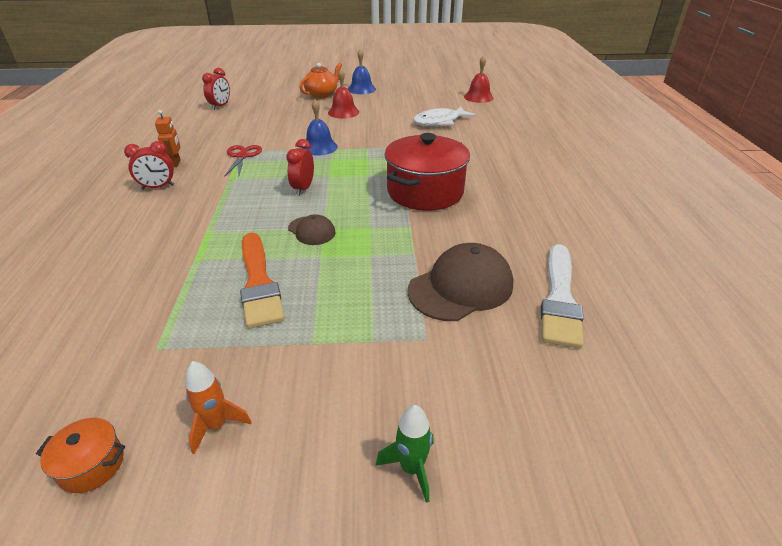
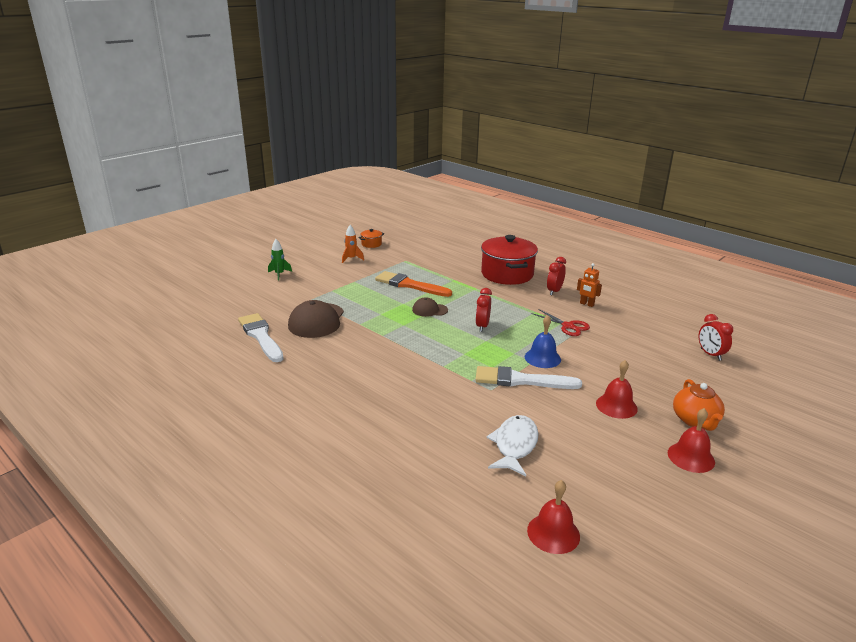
camera: 135 degrees right, 10 degrees down
(303, 189) = (482, 326): red clock -> red clock turned 135 degrees counterclockwise
(361, 89) = (691, 457): blue bell -> red bell
(367, 143) = (521, 380): none -> white brush
(425, 192) = (407, 360): red pot -> red pot (507, 274)

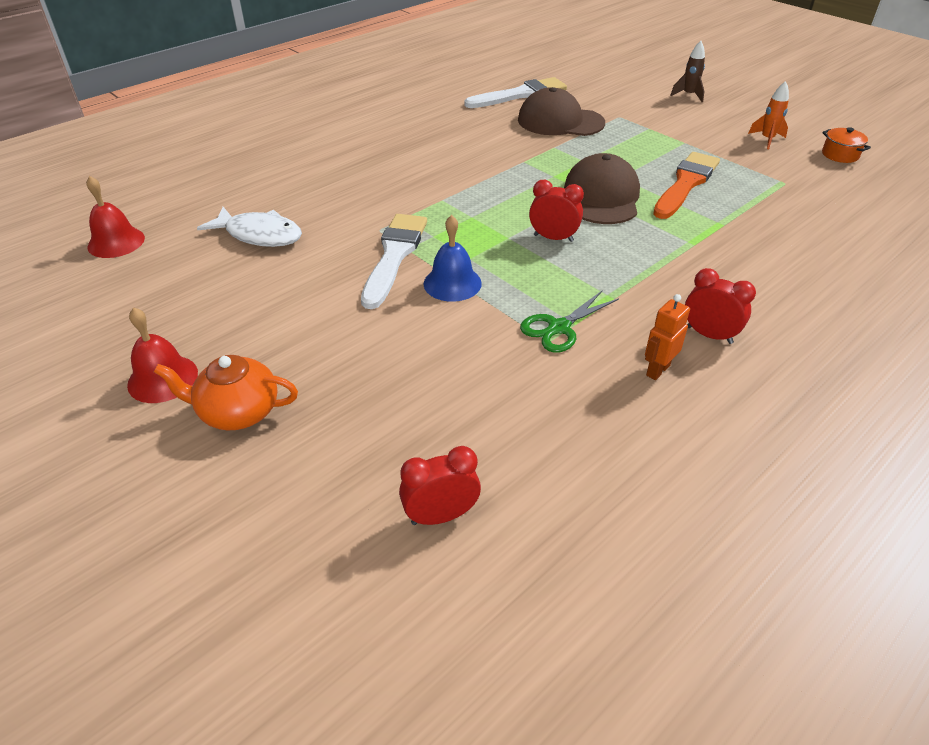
camera: 95 degrees right, 15 degrees up
(279, 274) = (688, 95): green rocket -> brown rocket
(429, 310) = (601, 197): brown cap -> brown cap, size x1.84
(507, 274) = (771, 284): red pot -> none
(568, 326) = (559, 328): red scissors -> green scissors
(616, 406) = (306, 333): red bell -> none

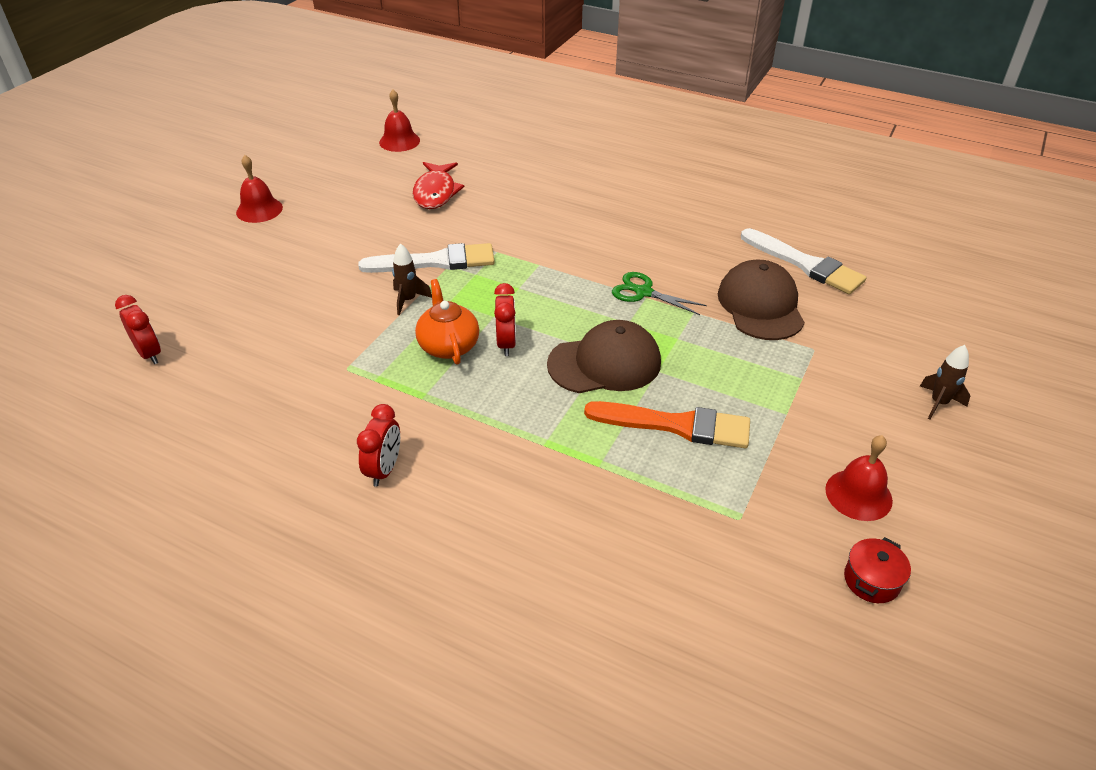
camera: 70 degrees right, 0 degrees up
(238, 412) = (233, 247): orange teapot -> orange teapot (448, 346)
(259, 235) = (436, 192): white fish -> red fish
(452, 283) = (408, 300): blue bell -> brown rocket
(559, 328) = (365, 371): green scissors -> green scissors (643, 292)
(657, 370) = (323, 440): orange robot -> none
(767, 140) = (858, 494): orange rocket -> red bell
(840, 155) = (871, 580): orange pot -> red pot

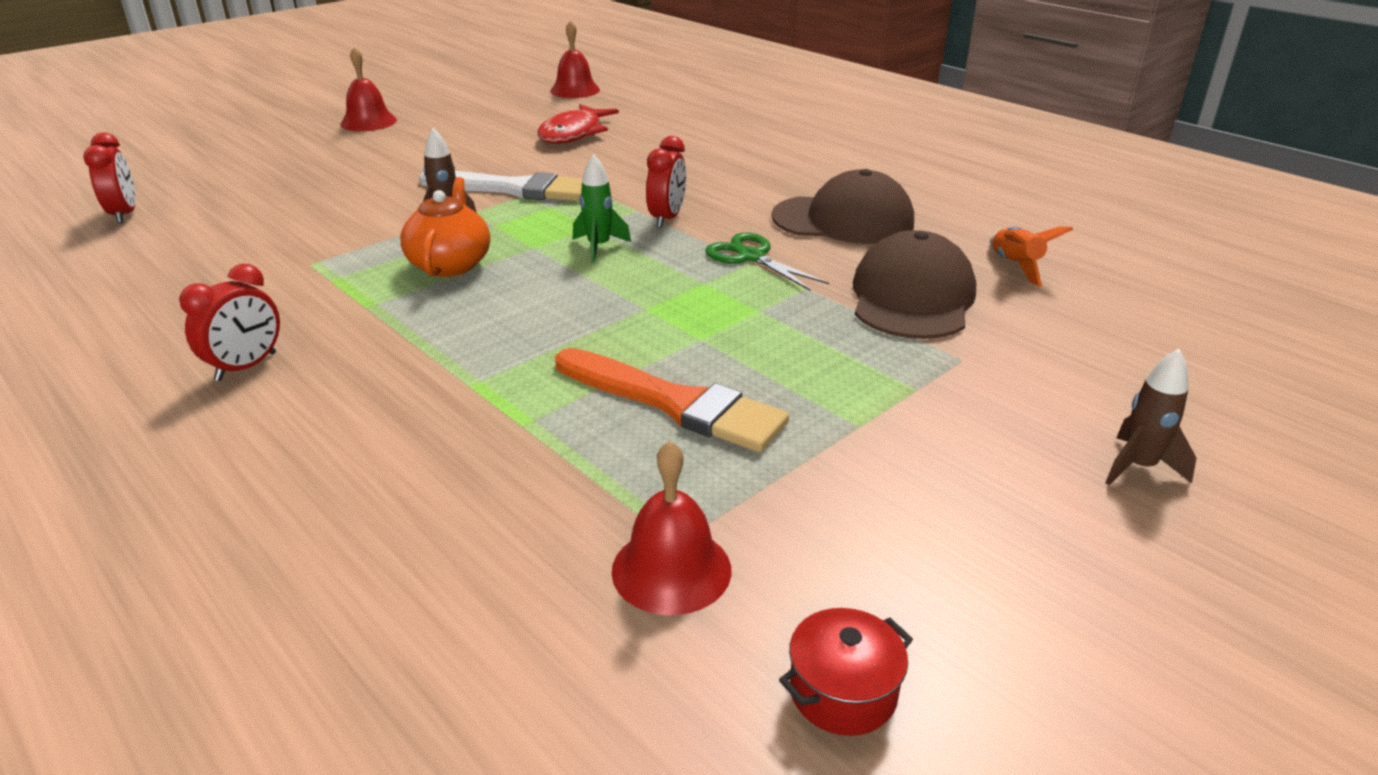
camera: 20 degrees right, 10 degrees down
(506, 344) = (523, 275): red clock -> red clock (667, 218)
(538, 306) = (599, 247): none -> green rocket
(605, 363) = (633, 317): brown cap -> brown cap (843, 220)
(805, 264) = (1015, 266): white brush -> orange rocket
(858, 494) = (907, 558): red bell -> red bell (671, 569)

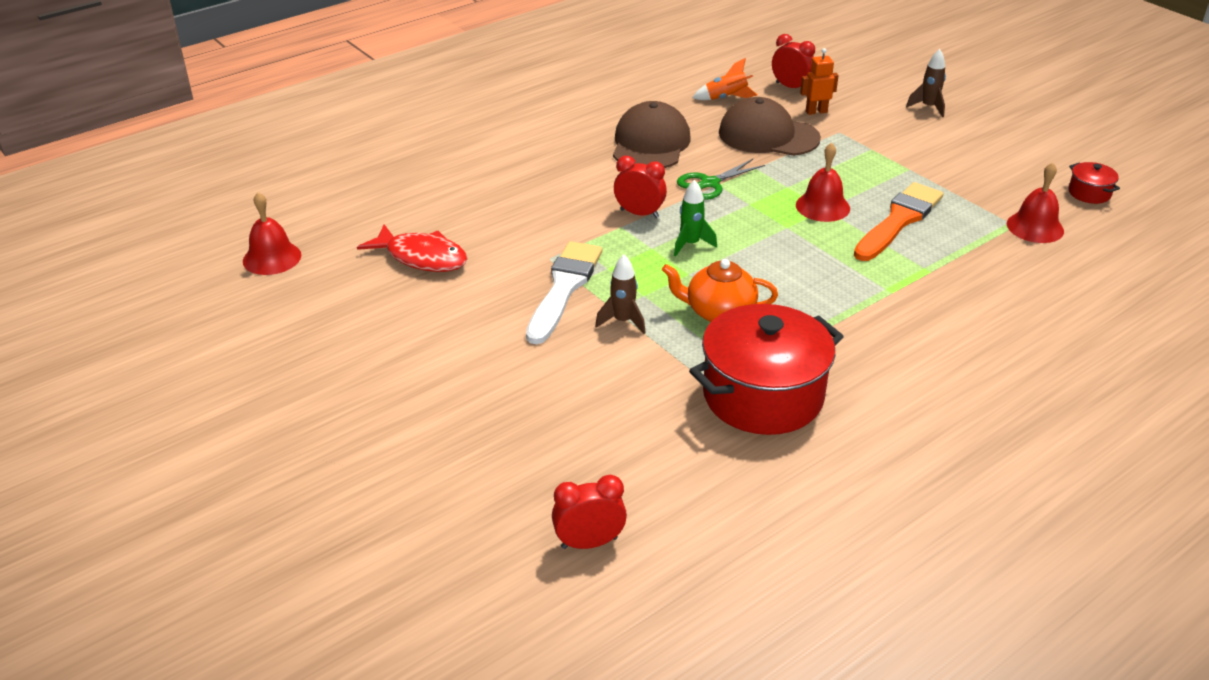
camera: 85 degrees left, 5 degrees up
(246, 367) = (884, 391): red clock -> red clock (791, 87)
(280, 289) = (763, 396): none -> red pot
(368, 122) = (327, 402): red bell -> red bell (822, 206)
(1024, 339) = (816, 111): none -> orange robot

